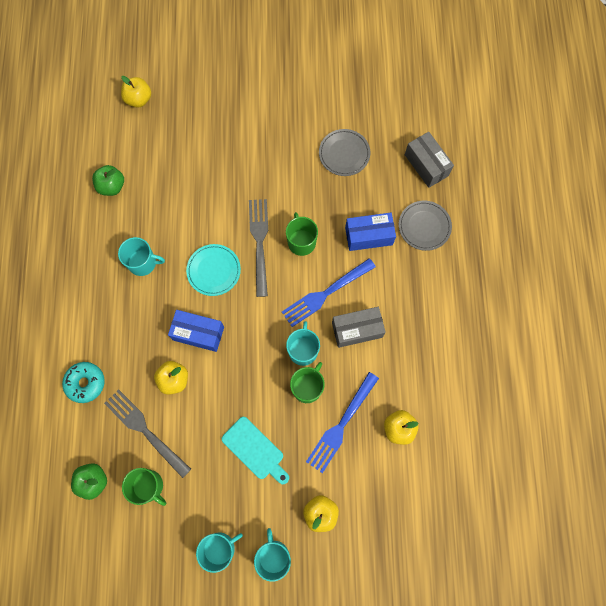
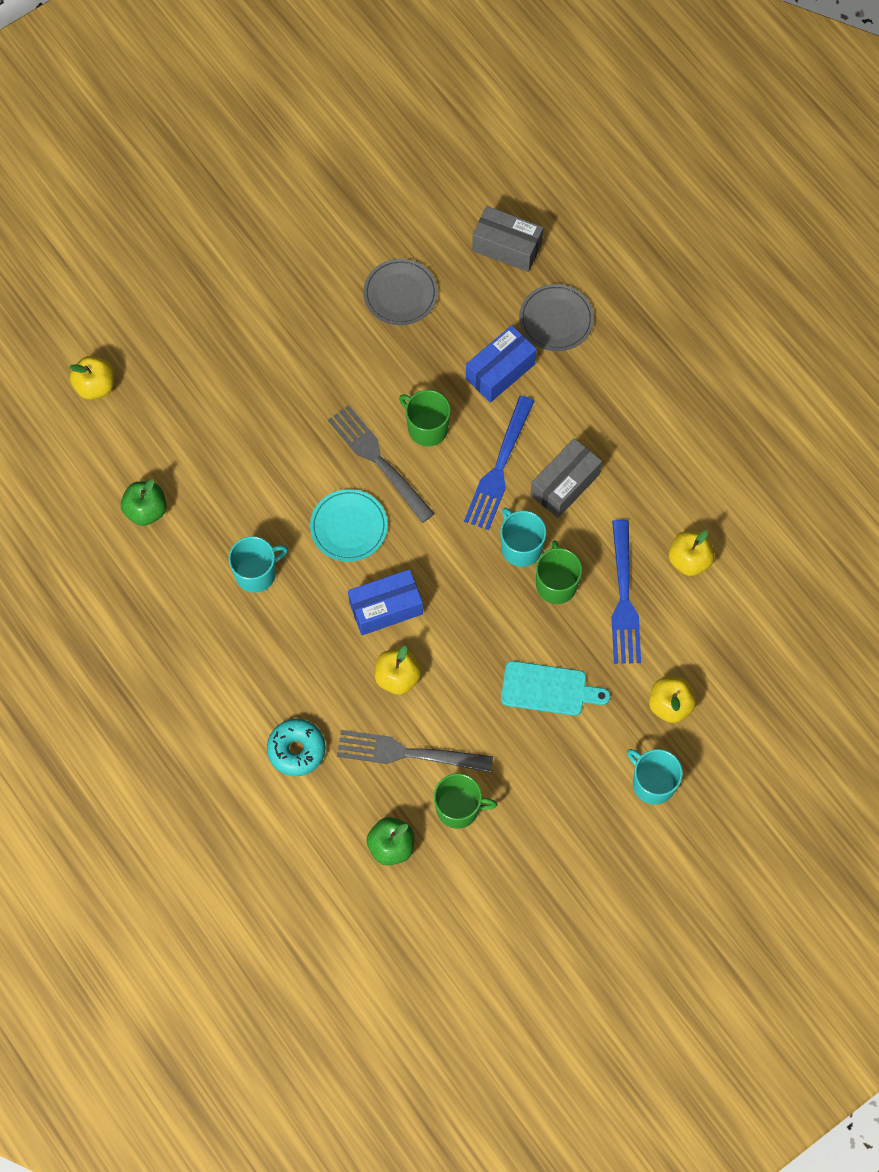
camera: 35 degrees left, 5 degrees down
(220, 548) = (588, 816): turquoise mug -> none

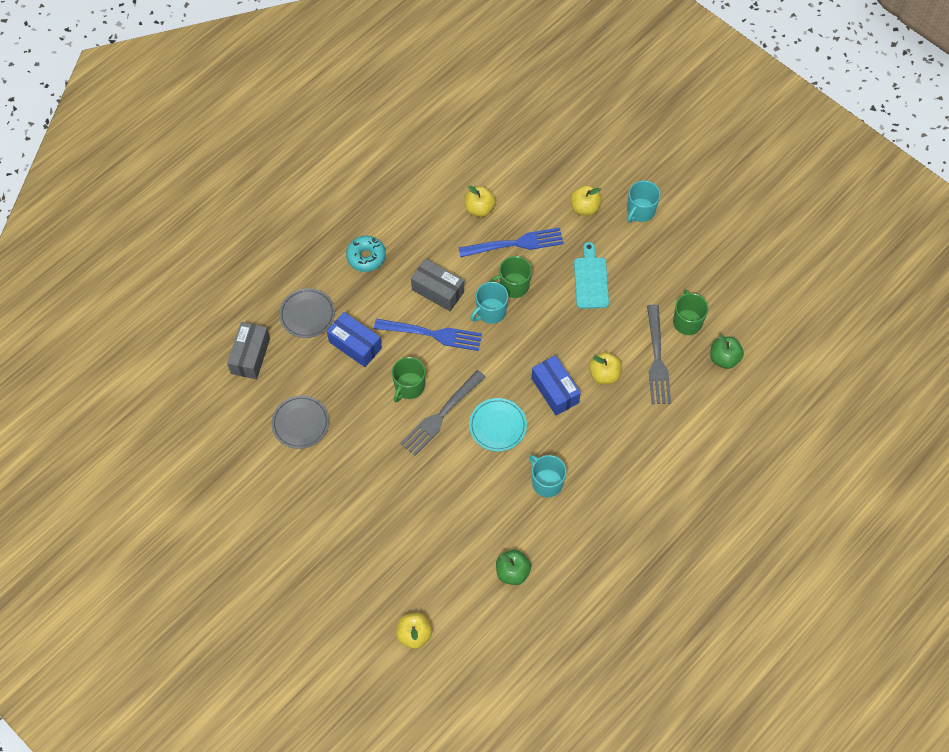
camera: 100 degrees left, 5 degrees down
(296, 750) = (673, 430): turquoise donut -> turquoise donut (366, 257)

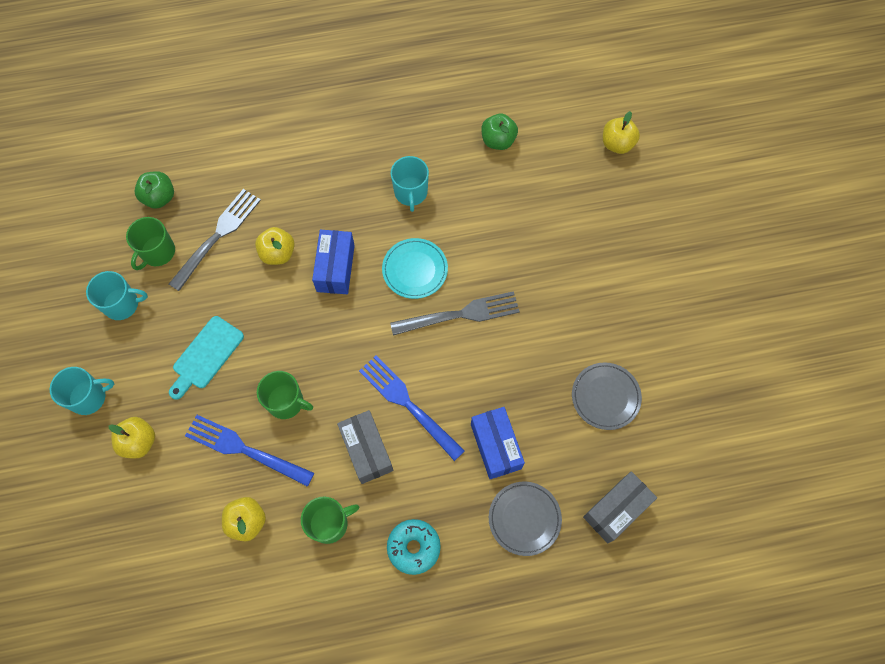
camera: 145 degrees left, 5 degrees up
(409, 387) = (471, 363): green mug -> green mug (329, 523)
(490, 312) = (331, 389): turquoise mug -> turquoise mug (122, 304)

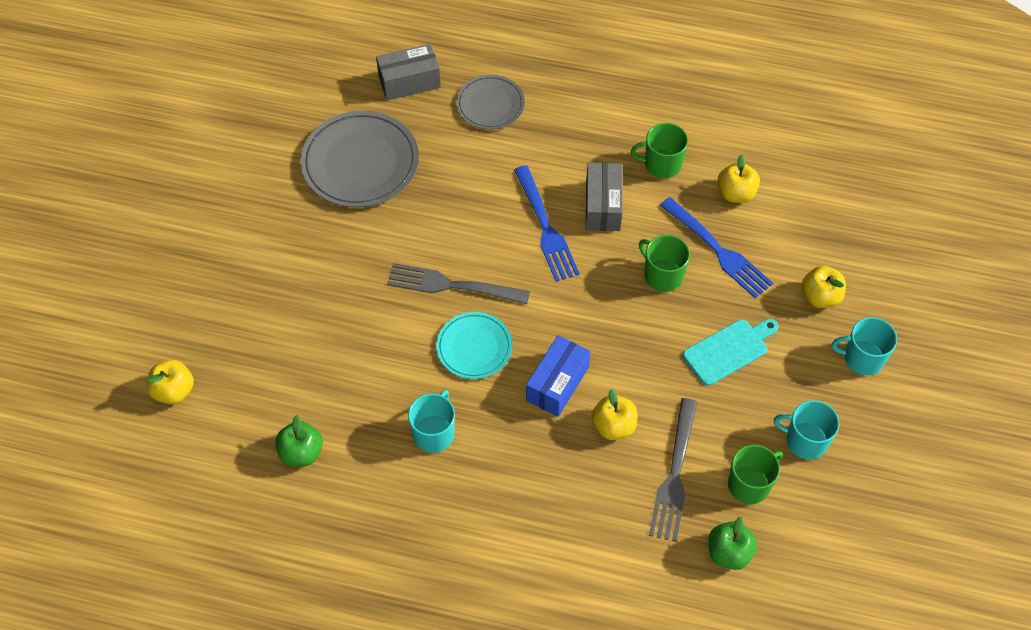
camera: 155 degrees left, 10 degrees down
(217, 236) = (674, 474): grey fork -> grey fork turned 45 degrees counterclockwise
(414, 547) = (596, 120): turquoise donut -> none
(496, 446) = (483, 164): blue box -> none
(605, 397) = (360, 163): grey plate -> grey plate, size x1.68

